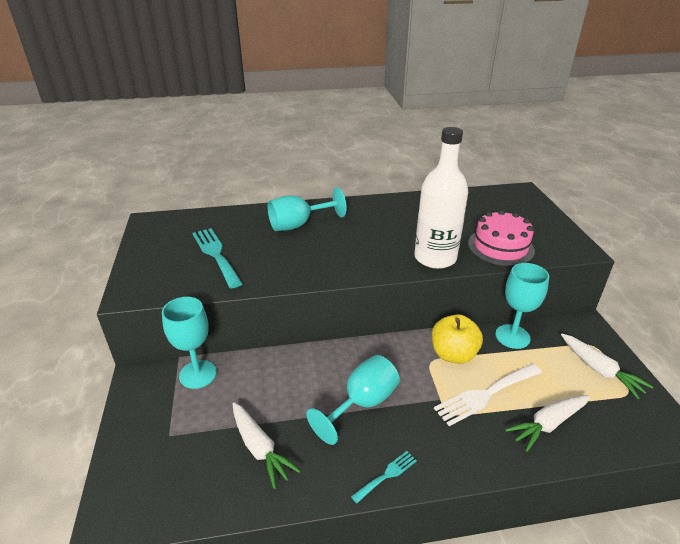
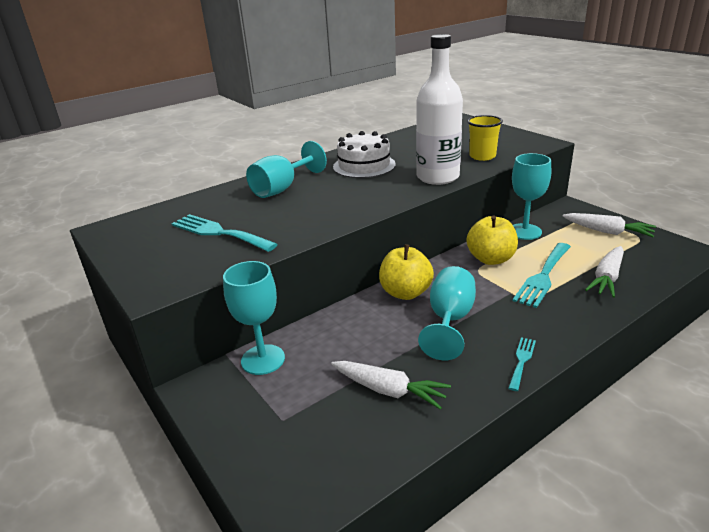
camera: 25 degrees left, 5 degrees down
(350, 358) = (405, 293): none -> yellow apple
(384, 222) = (364, 166): none -> white cake
(485, 395) = (543, 276): white fork -> turquoise fork
(500, 247) = (482, 156): pink cake -> yellow cup

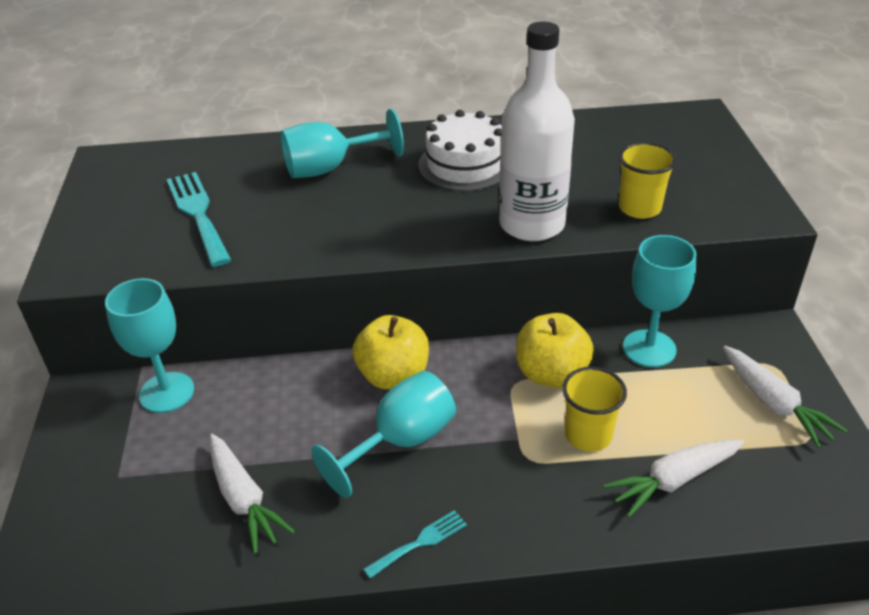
camera: 30 degrees right, 10 degrees up
(543, 276) = (588, 435): turquoise fork -> yellow cup

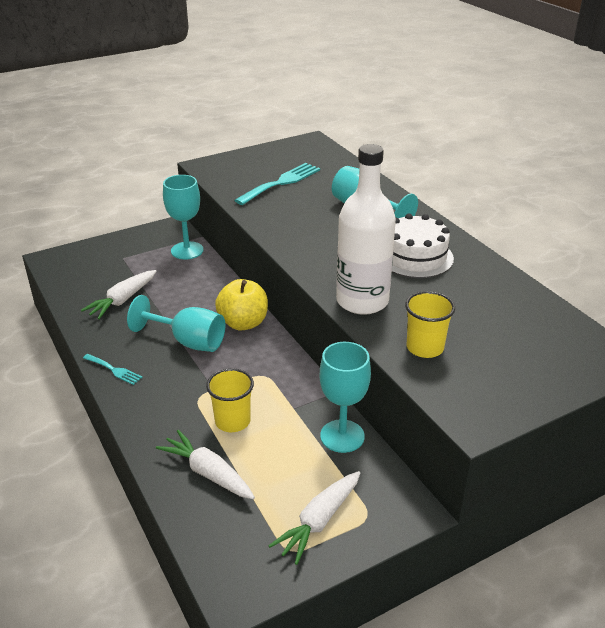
camera: 65 degrees right, 5 degrees down
(551, 373) = (284, 390): yellow apple -> none

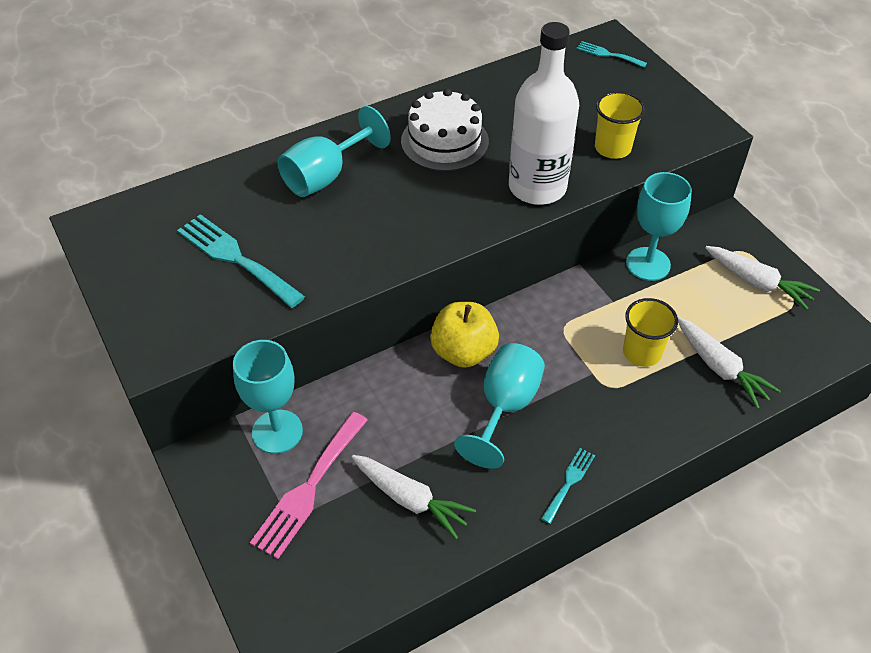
camera: 90 degrees left, 15 degrees up
(142, 263) = (309, 488): none -> pink fork
(208, 473) = (720, 368): white carrot -> white carrot turned 75 degrees counterclockwise
(586, 356) = (608, 54): none -> turquoise fork

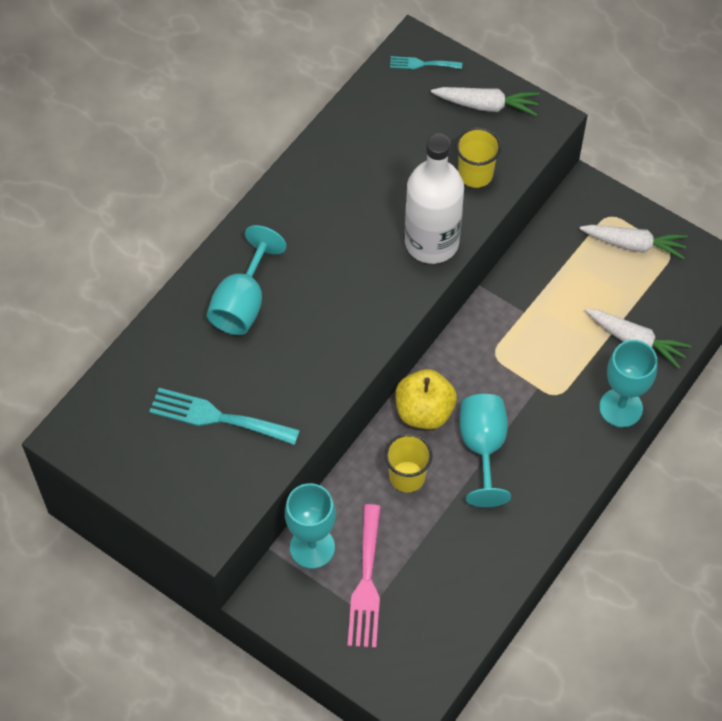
camera: 25 degrees left, 10 degrees up
(410, 499) = (450, 557): white carrot -> white carrot (486, 105)
(444, 141) = (326, 223): white cake -> none
(569, 482) = (562, 491): turquoise fork -> none
(642, 352) = (568, 352): yellow cup -> yellow cup (407, 476)
(648, 264) = (536, 262): turquoise goblet -> turquoise goblet (621, 408)

